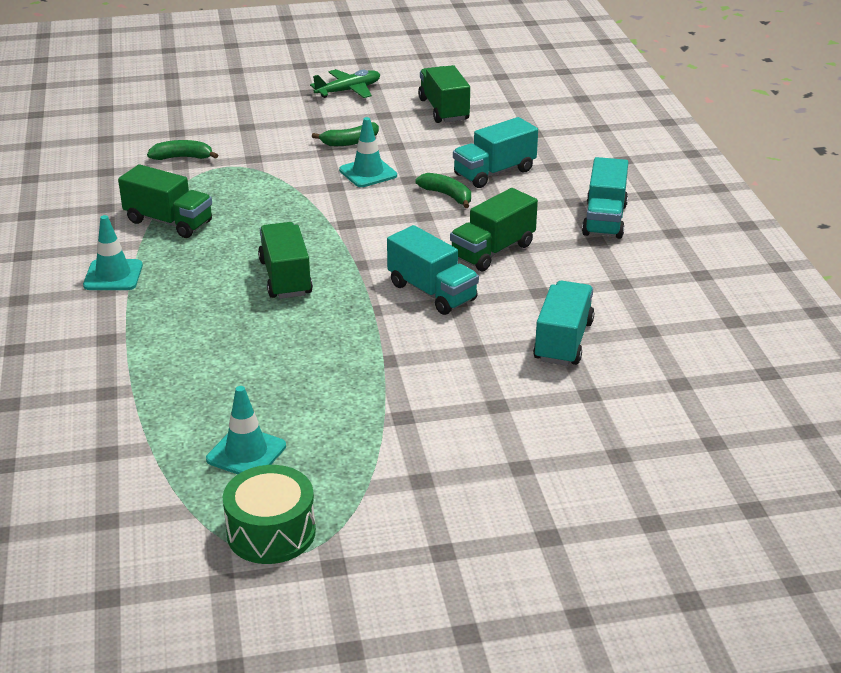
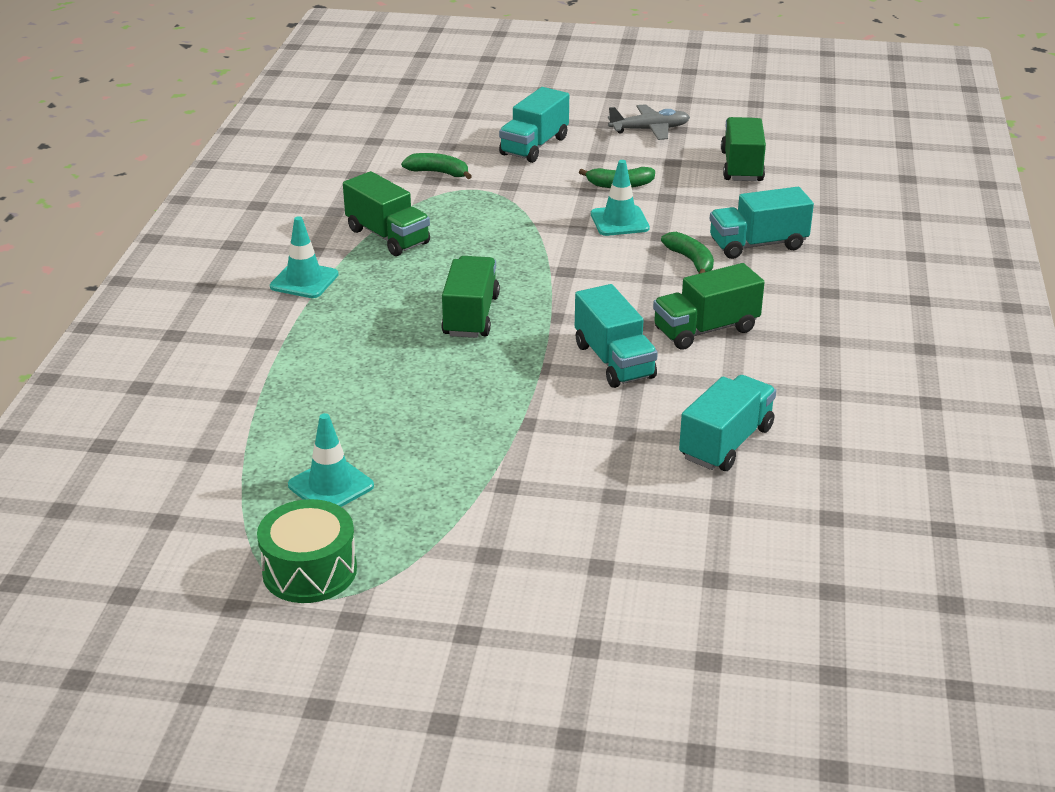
camera: 20 degrees right, 0 degrees up
(348, 91) = (650, 130): green plane -> grey plane
(604, 220) = (853, 319): turquoise truck -> turquoise truck (534, 146)

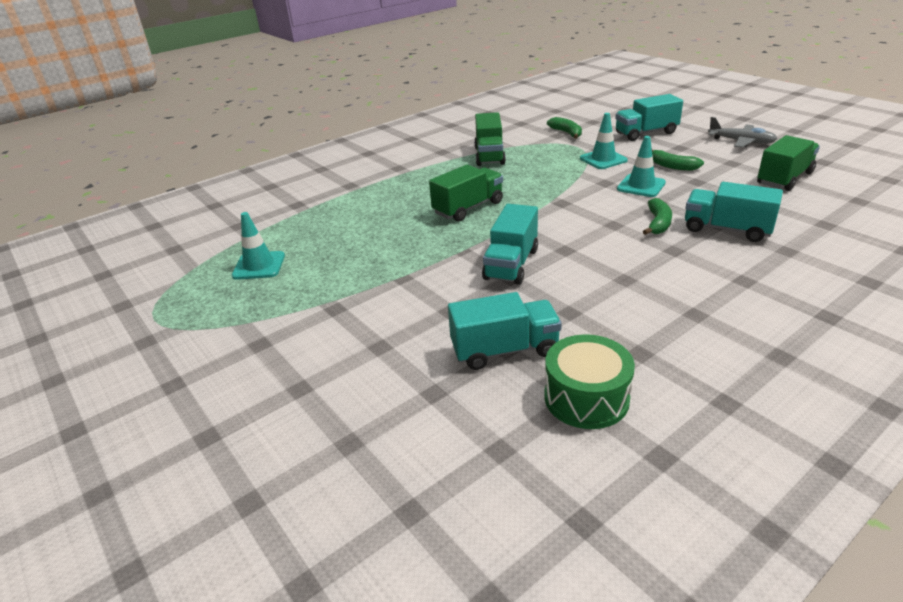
camera: 45 degrees right, 0 degrees up
(304, 281) = (415, 164): turquoise traffic cone -> turquoise traffic cone (603, 159)
(309, 570) = (177, 304): green drum -> green drum (586, 398)
(706, 330) = (604, 269): green truck -> none

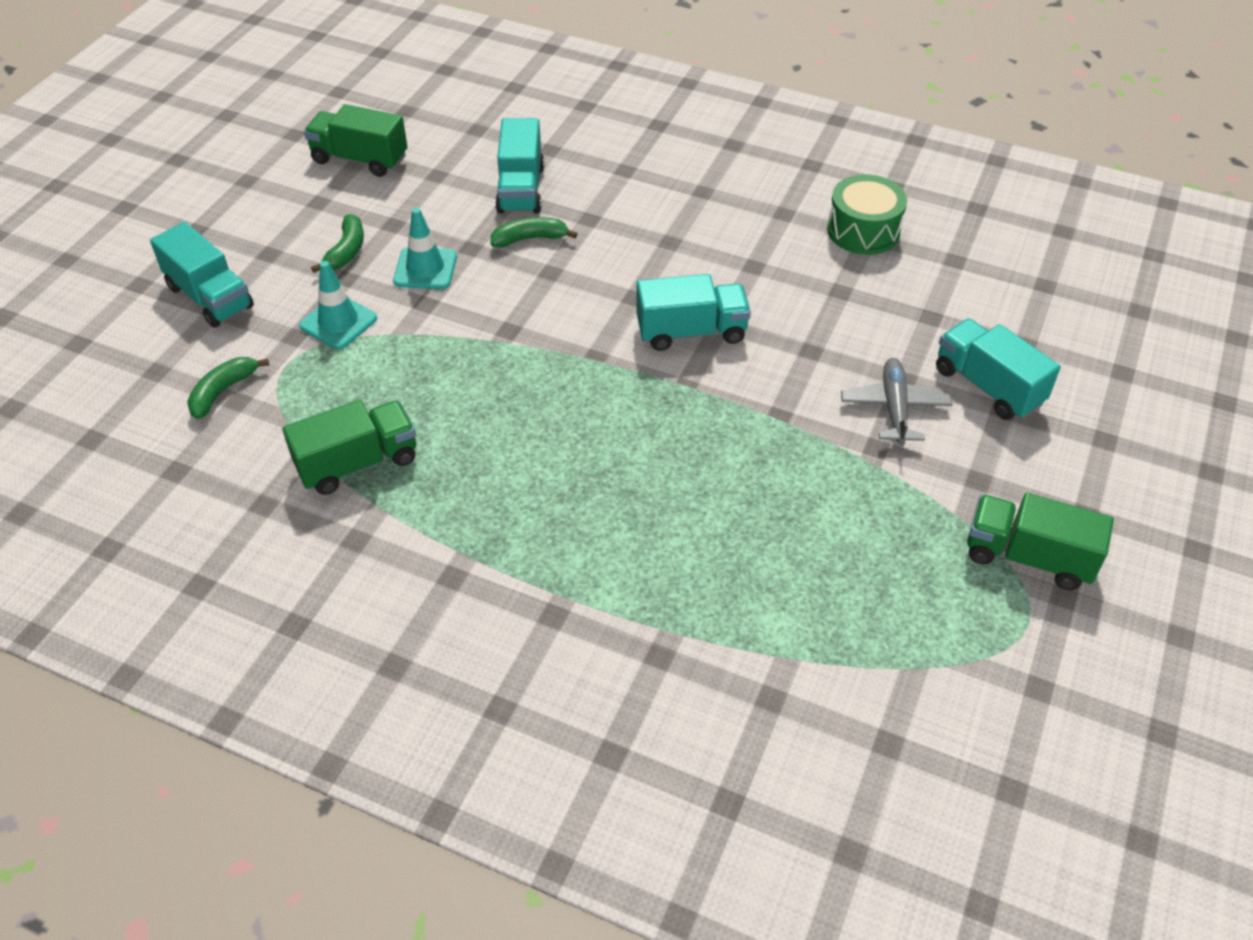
camera: 120 degrees left, 15 degrees up
(259, 266) = (852, 584): turquoise traffic cone -> none
(468, 208) = (568, 420): green truck -> green truck (1028, 557)
(504, 350) = (842, 292): turquoise truck -> turquoise truck (988, 386)
(741, 142) = (233, 201): grey plane -> grey plane (894, 407)

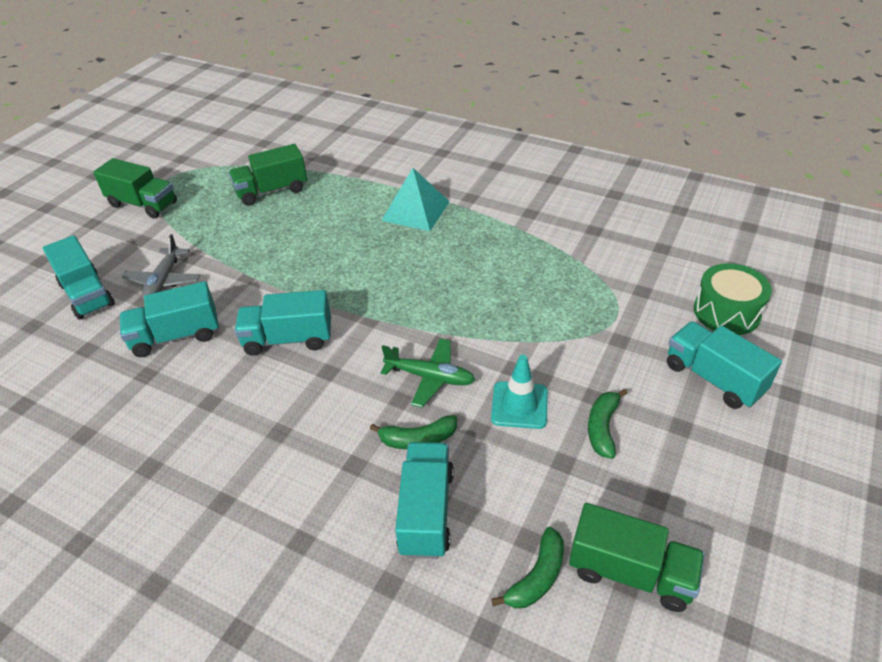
camera: 175 degrees left, 5 degrees down
(223, 391) = (657, 297): green banana -> green banana (537, 577)
(338, 322) = (586, 352): turquoise traffic cone -> none
(357, 463) = (540, 251): green truck -> green truck (272, 191)
(518, 293) = (430, 377): none -> green plane
(546, 544) = (415, 210): none -> turquoise pyramid
(831, 333) = (176, 336): none -> turquoise truck
(863, 230) = (82, 442): green drum -> green drum (726, 312)

